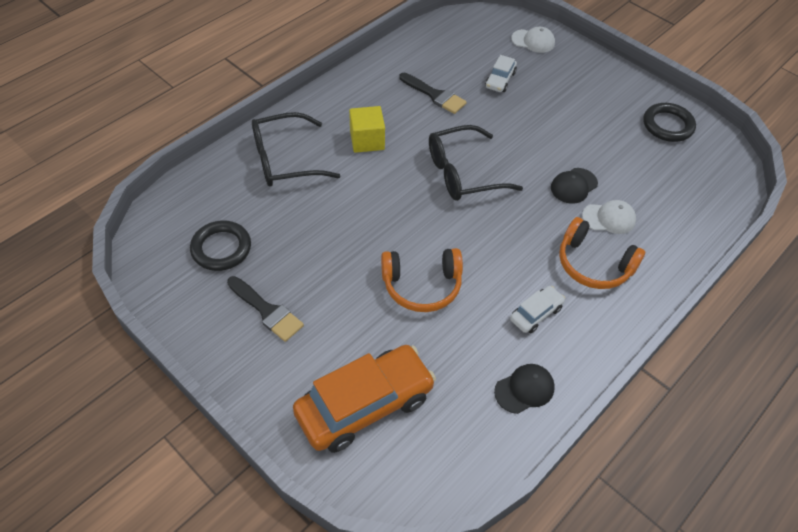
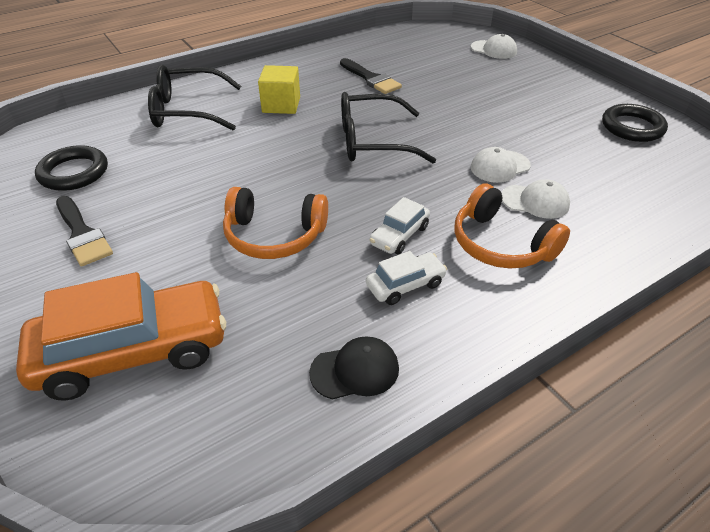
camera: 15 degrees right, 10 degrees down
(500, 80) = (446, 74): white car -> white car (399, 235)
(573, 186) = (500, 167): black cap -> white cap

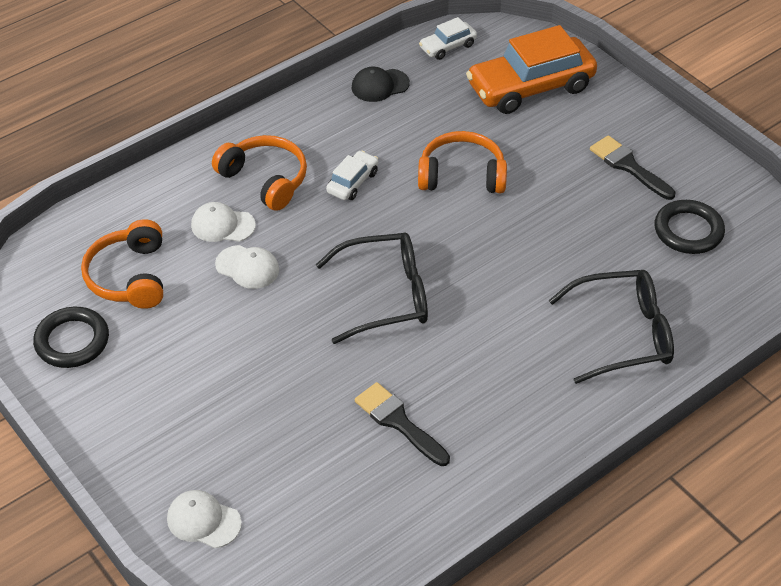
camera: 175 degrees right, 5 degrees up
(281, 105) = (509, 354): yellow cube -> none
(405, 285) = (347, 141): white car -> white car (448, 46)
(500, 167) = (247, 267): white cap -> white cap turned 60 degrees clockwise
(609, 165) = (129, 276): none -> orange headphones

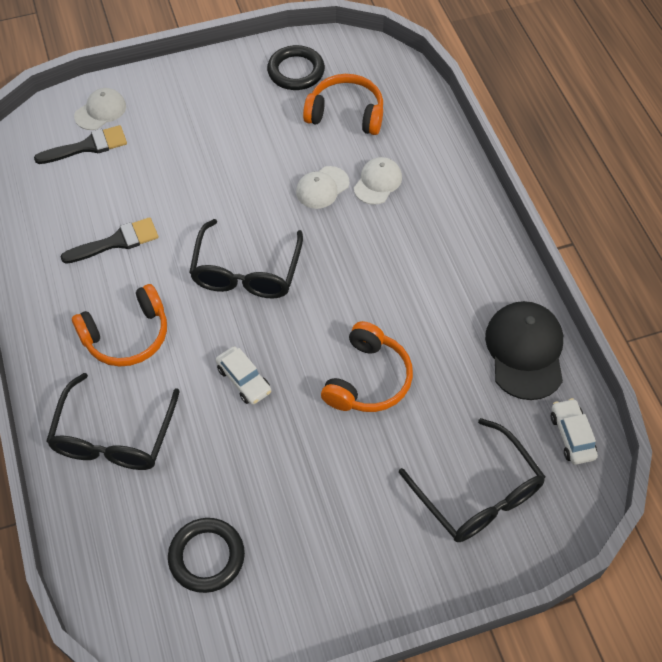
camera: 110 degrees right, 10 degrees up
(265, 179) = (422, 224): orange headphones -> orange headphones (127, 335)
(352, 182) = (393, 288): white car -> white car (244, 380)
(380, 85) = (525, 351): black cap -> black cap, size x1.69
(530, 87) = (478, 494): orange car -> black glasses
(628, 166) = (320, 541): black brush -> black brush (87, 146)

